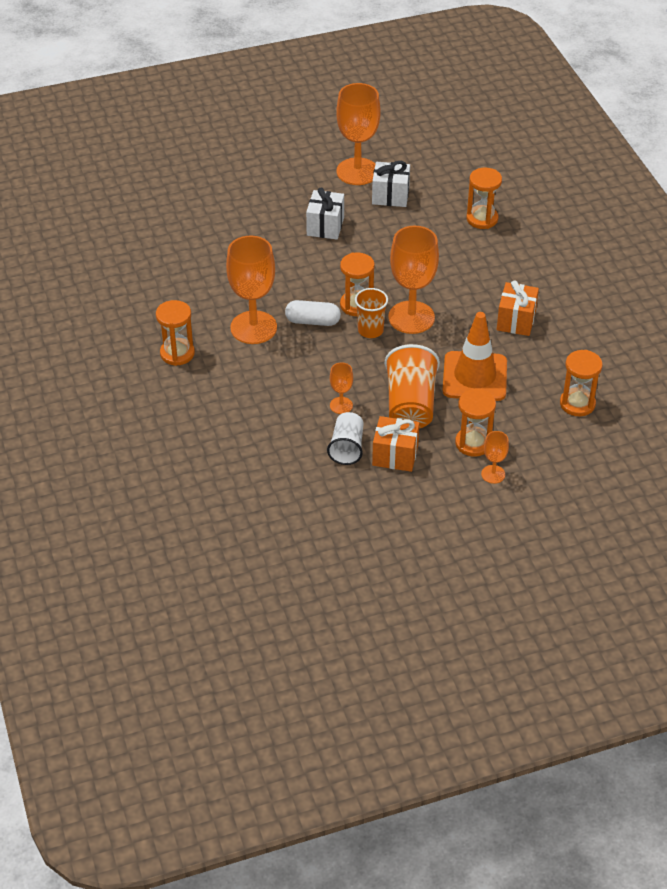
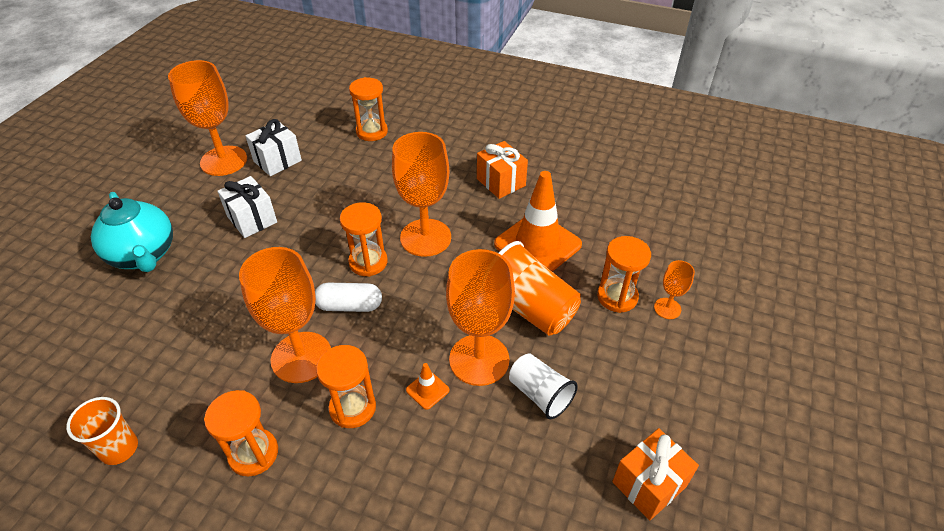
camera: 50 degrees left, 0 degrees up
(241, 204) = (144, 255): none -> turquoise teapot
(293, 396) = (427, 390): none -> orange traffic cone
(312, 321) = (349, 306): white capsule -> white capsule turned 45 degrees clockwise
(341, 405) = (479, 359): orange goblet -> orange goblet, size x2.12
(370, 330) = (409, 273): orange cup -> orange cup (119, 448)
(395, 455) = (584, 363): orange gift -> orange gift (649, 484)
(577, 404) = (627, 207): orange hourglass -> orange hourglass (352, 408)

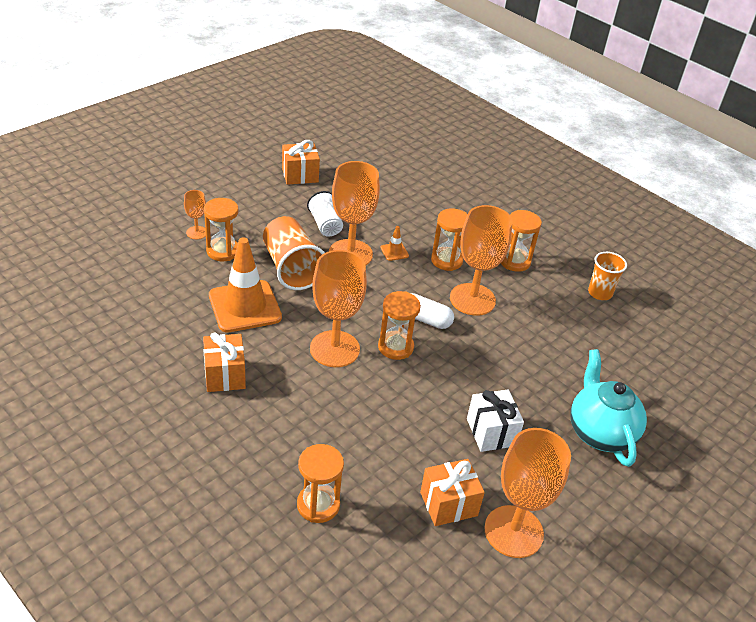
camera: 160 degrees left, 5 degrees down
(277, 161) = (448, 504): white gift -> orange gift

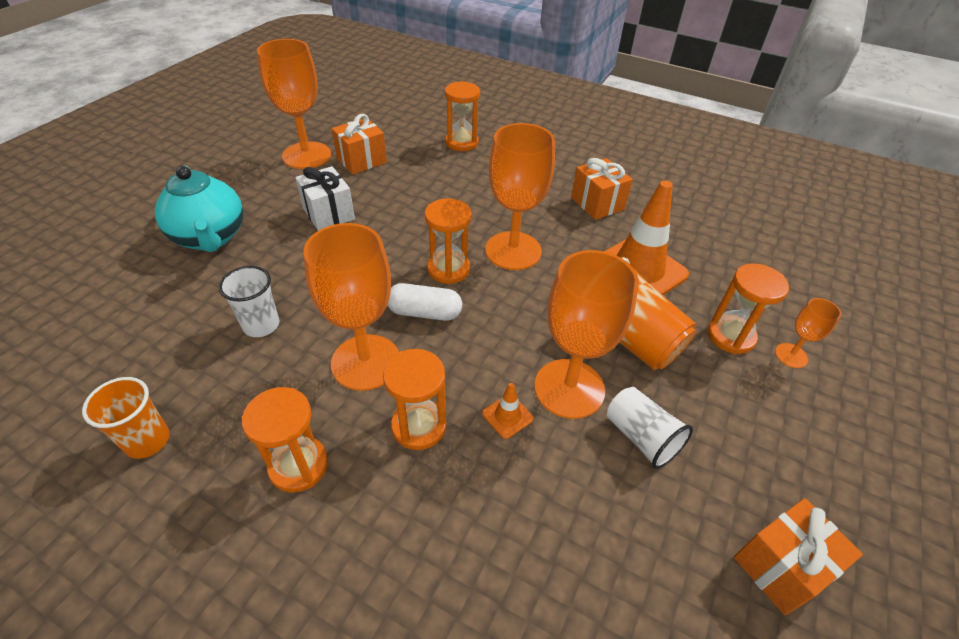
camera: 165 degrees right, 5 degrees up
(544, 341) = (261, 325): none -> white cup

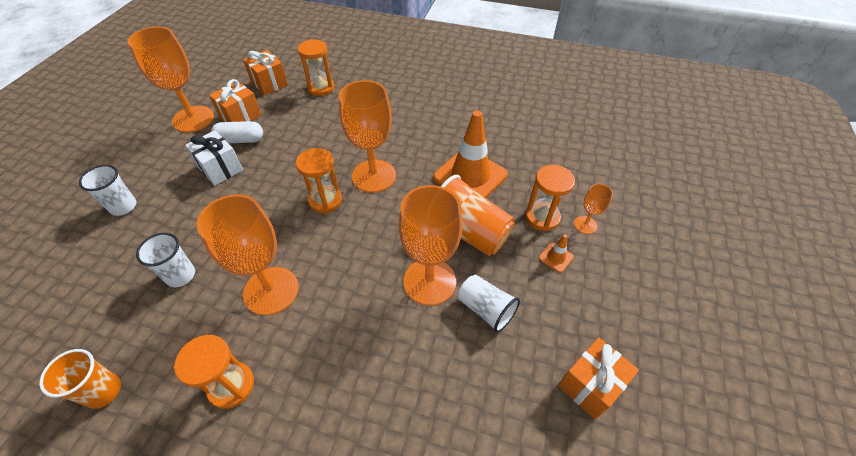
camera: 10 degrees left, 5 degrees up
(210, 237) = (123, 206): turquoise teapot -> white cup
(419, 426) = (320, 334): orange hourglass -> none
(424, 312) = (311, 240): white capsule -> white capsule (240, 140)
(507, 416) = (386, 313): orange traffic cone -> orange traffic cone (556, 257)
(597, 203) = (434, 125): orange gift -> orange gift (269, 83)

